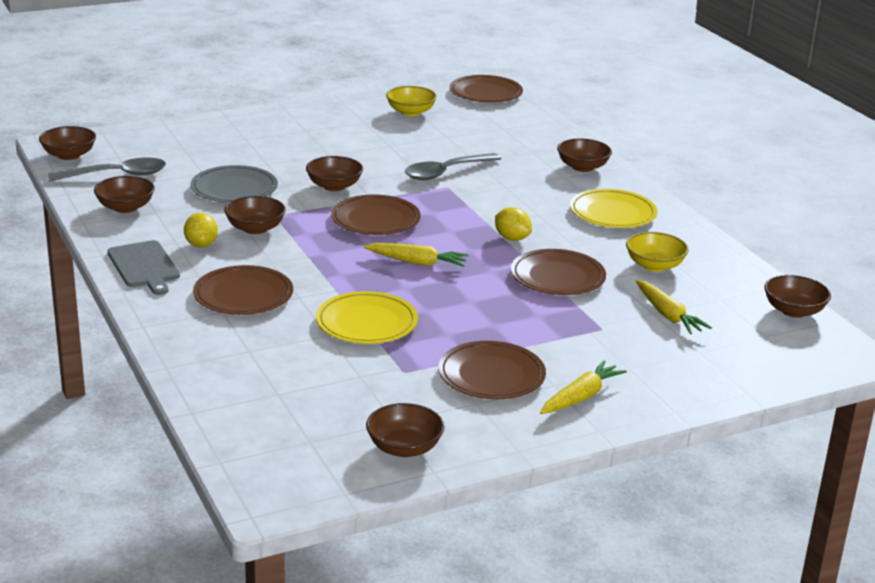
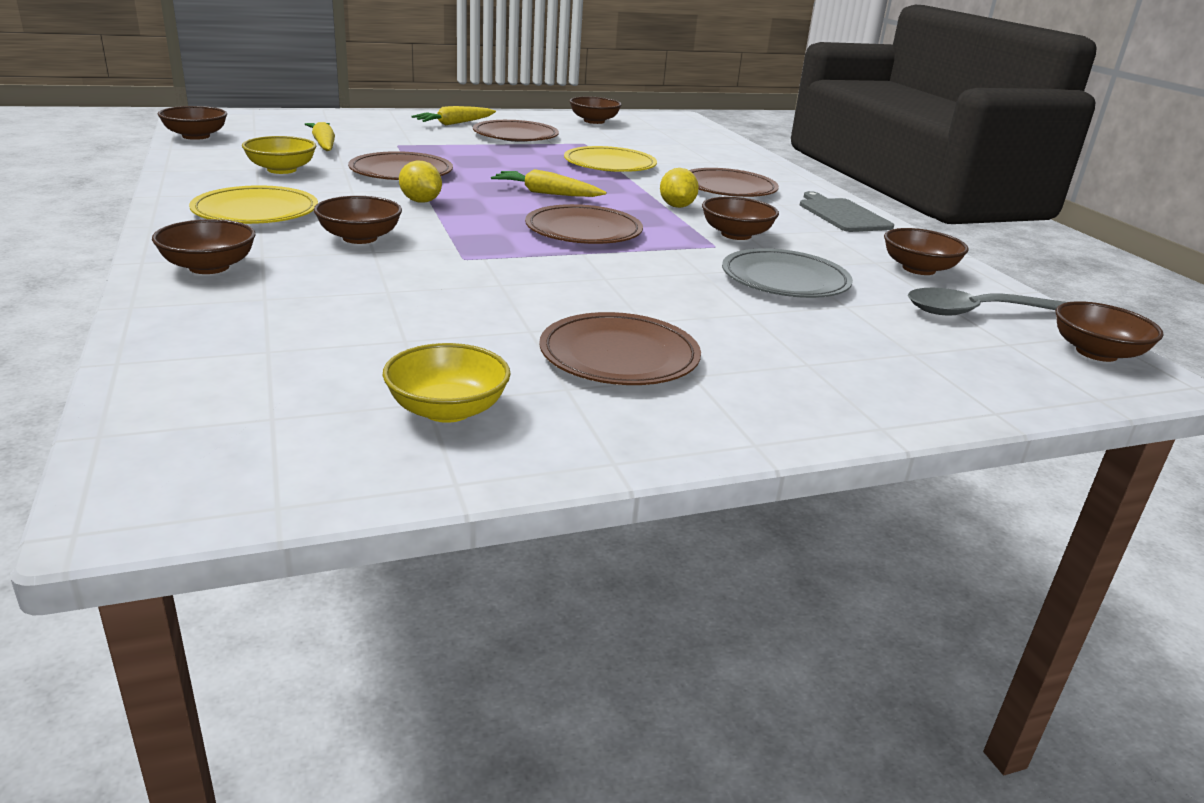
camera: 175 degrees left, 0 degrees up
(201, 245) = (793, 226): yellow lemon -> yellow lemon (676, 206)
(334, 186) = (636, 272): brown bowl -> brown bowl (360, 238)
(446, 172) = (452, 277): grey spoon -> none
(485, 93) = (193, 466): brown plate -> brown plate (619, 356)

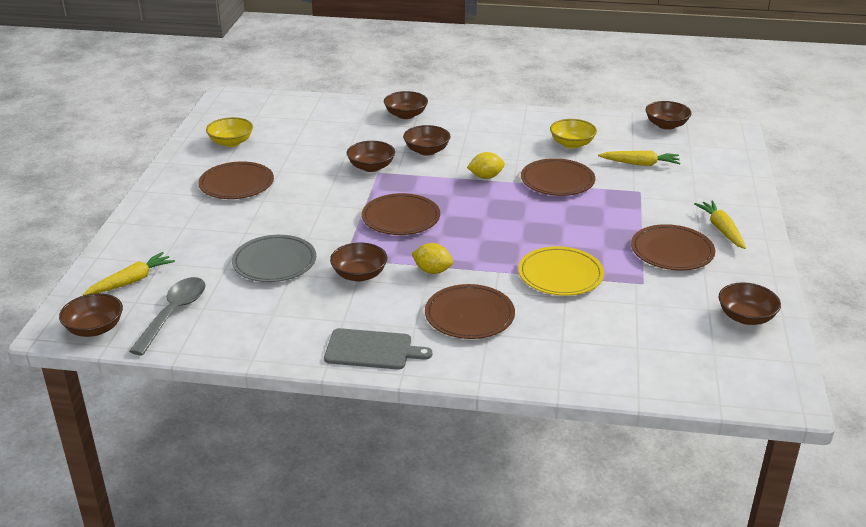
camera: 120 degrees right, 5 degrees up
(256, 211) = (485, 130): yellow plate -> none
(546, 193) = (486, 224): yellow carrot -> yellow carrot (131, 281)
(918, 269) = (247, 328): brown bowl -> brown bowl (371, 167)

